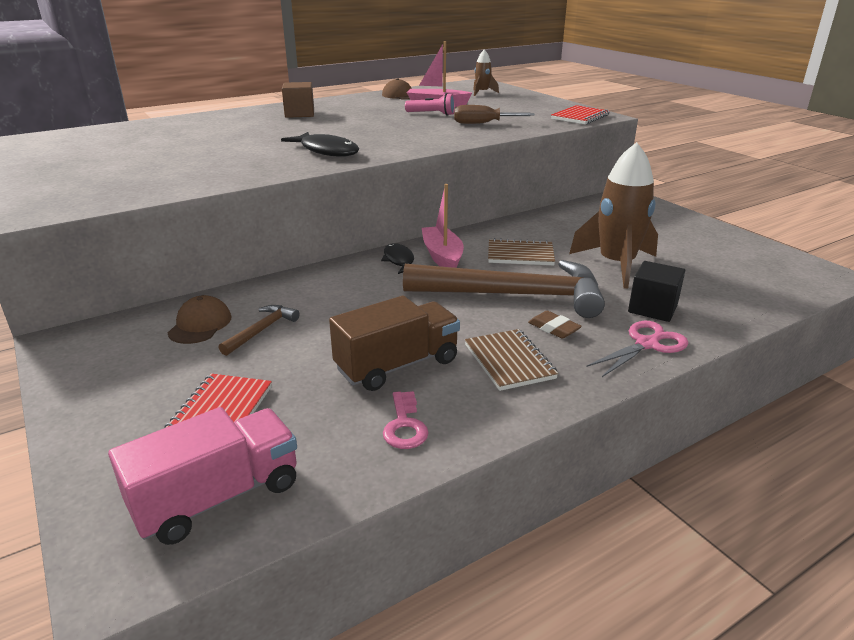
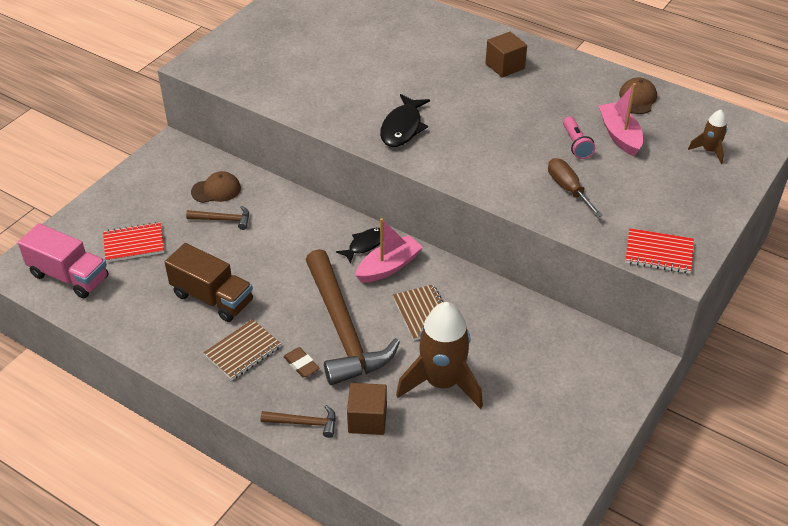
camera: 65 degrees right, 15 degrees up
(404, 426) = (151, 323): pink key -> none
(554, 328) = (301, 364): brown eraser -> brown eraser turned 60 degrees counterclockwise
(647, 344) = (304, 423): pink scissors -> brown hammer
(652, 308) = (367, 419): black cube -> brown cube

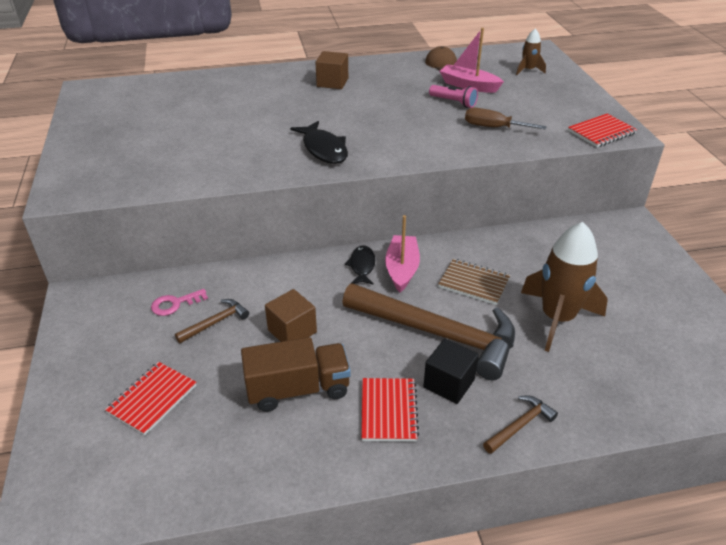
camera: 45 degrees left, 5 degrees down
(69, 276) = (118, 479): pink truck -> none
(216, 190) = (175, 304): brown cap -> pink key
(243, 351) = (389, 411): brown notebook -> red notebook
(301, 364) = (449, 383): brown eraser -> black cube
(367, 419) = (555, 383): brown cube -> brown cube (292, 331)

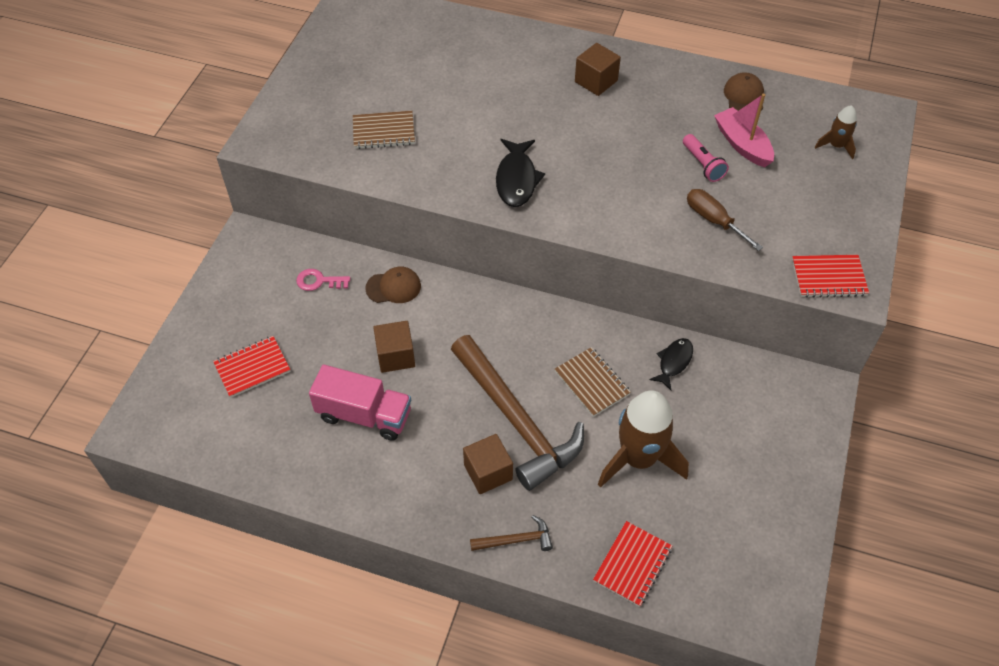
camera: 30 degrees right, 15 degrees up
(182, 154) = (383, 132): none -> brown notebook
(216, 322) = (340, 317): brown hammer -> none
(250, 282) = (393, 287): none -> brown cap
(298, 389) = (364, 415): brown truck -> pink truck
(362, 266) = (503, 314): black fish -> black fish (674, 362)
(389, 411) = (421, 471): red notebook -> red notebook (632, 564)
(402, 269) = (537, 335): pink boat -> none
(449, 383) = (488, 472): black cube -> brown cube

